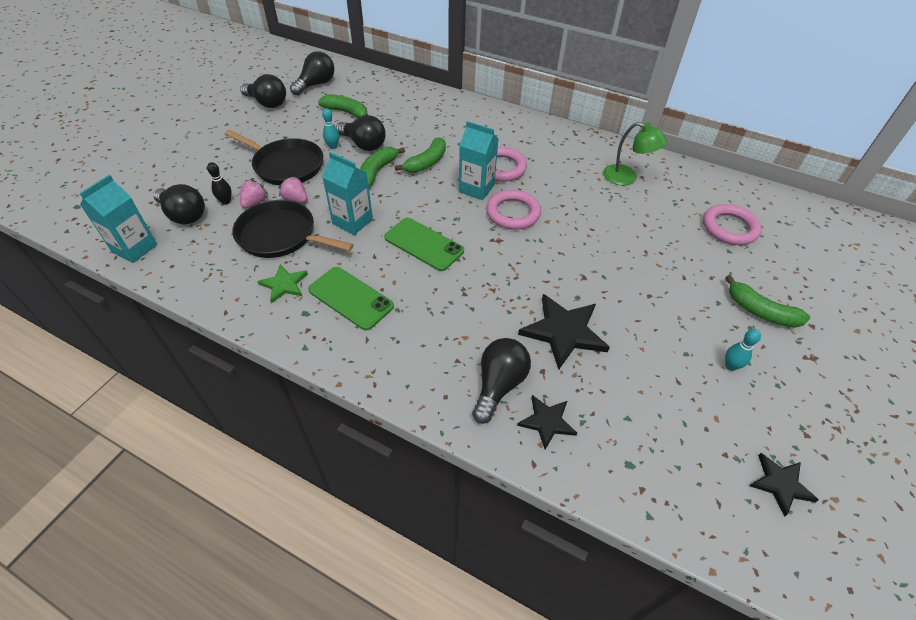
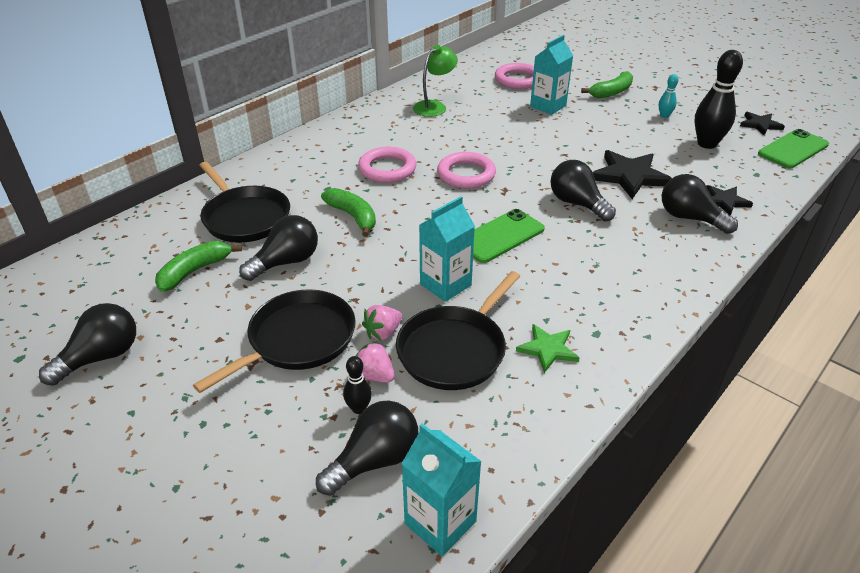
camera: 75 degrees left, 10 degrees down
(316, 84) = (86, 297): black light bulb -> black light bulb (577, 204)
(333, 146) = (274, 290): turquoise bowling pin -> none
(350, 298) = (576, 296): green phone -> green phone (793, 149)
(377, 171) = (352, 256): green banana -> none
(410, 117) = (245, 217): none -> black pan
(476, 188) = (417, 189): turquoise carton -> turquoise carton (548, 106)
(680, 411) = (707, 144): none -> black bowling pin

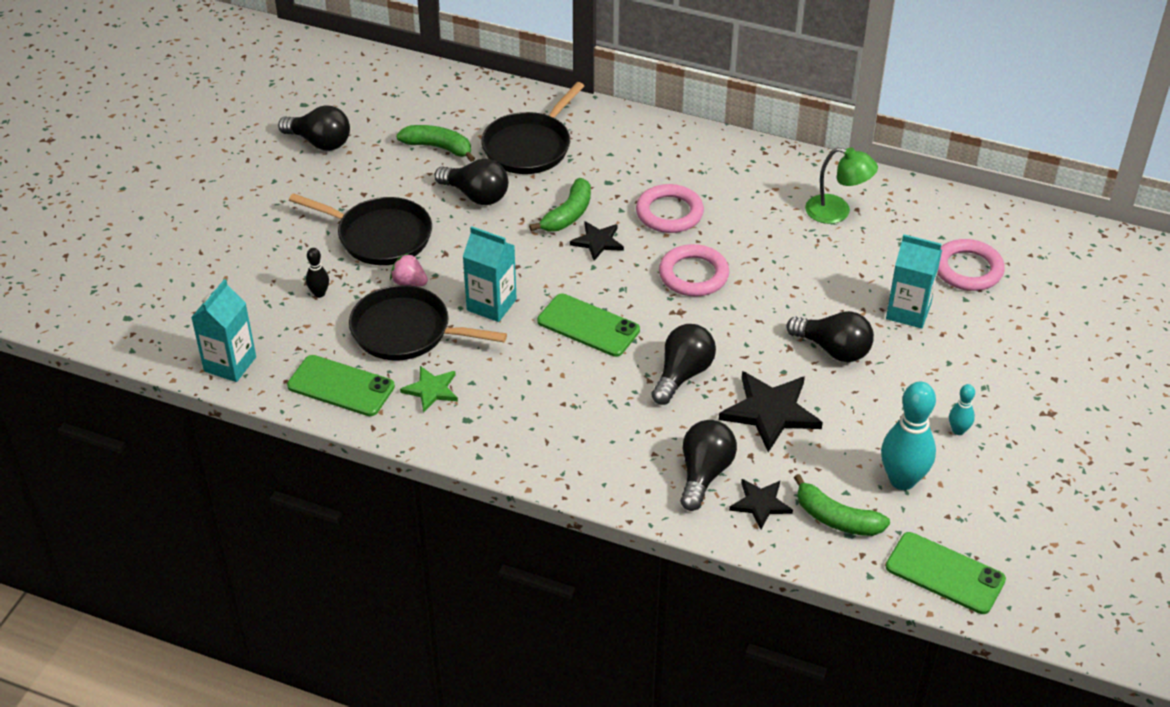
camera: 70 degrees right, 5 degrees up
(374, 375) = (357, 292): pink strawberry -> none
(375, 460) = (272, 316): black light bulb -> black light bulb (833, 349)
(518, 419) = (341, 386): none -> green phone
(611, 92) = (996, 368): green banana -> green banana (836, 518)
(707, 144) = (902, 480): black bowling pin -> turquoise bowling pin
(760, 124) = (1001, 536): black star -> black star (597, 242)

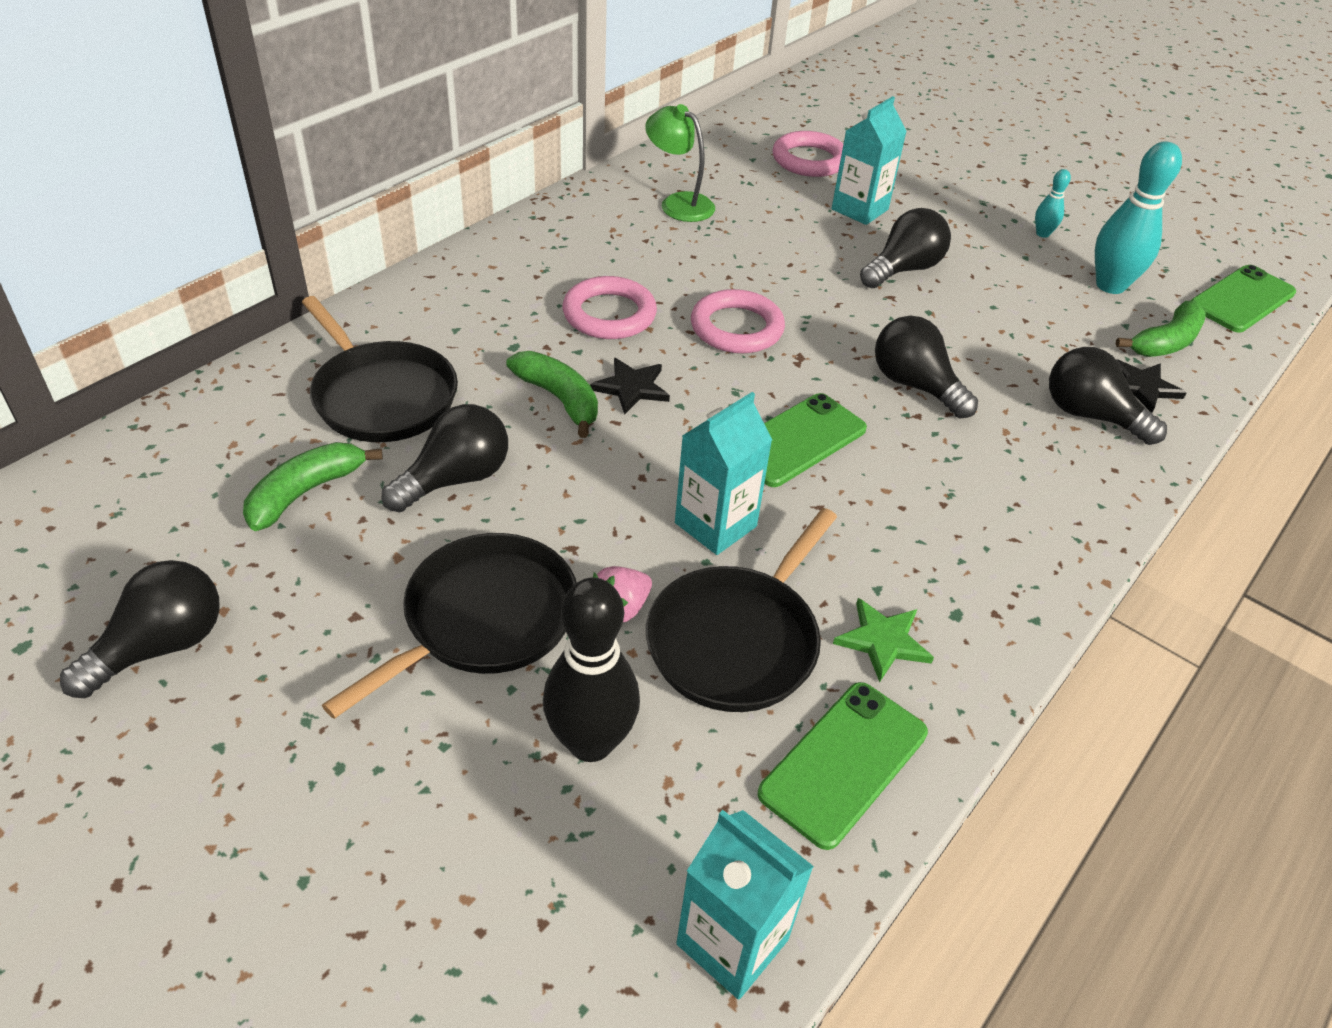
camera: 75 degrees left, 0 degrees up
(319, 293) = (590, 742): black bowling pin -> black bowling pin, size x2.07
(770, 412) = (994, 339): black star -> none
(837, 212) = (678, 203): green lamp -> green lamp turned 90 degrees counterclockwise

